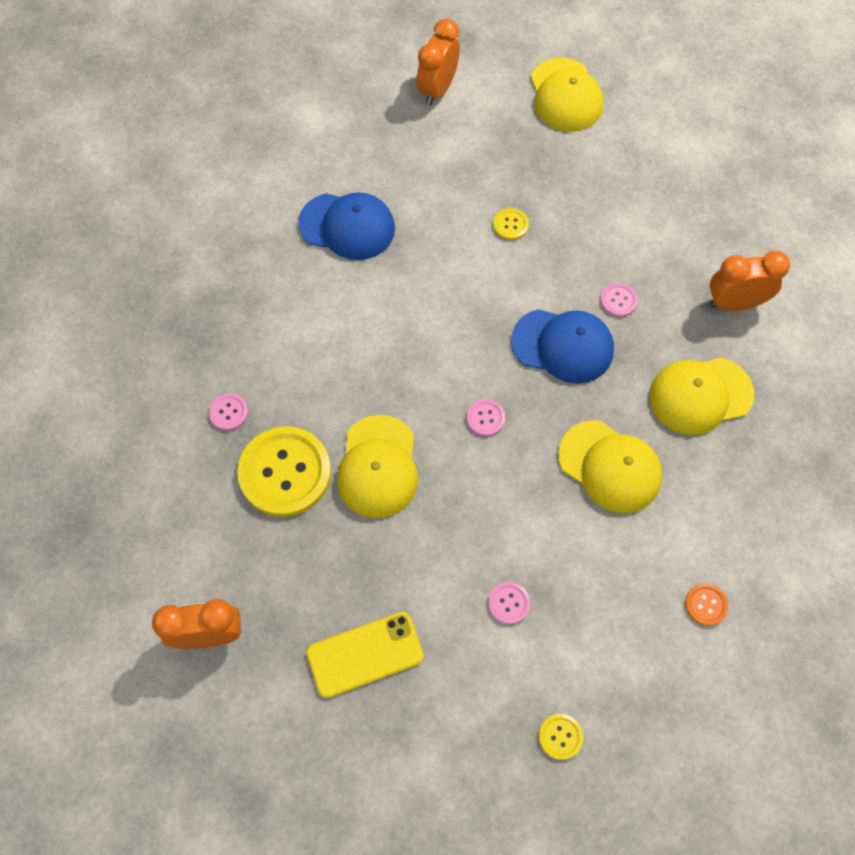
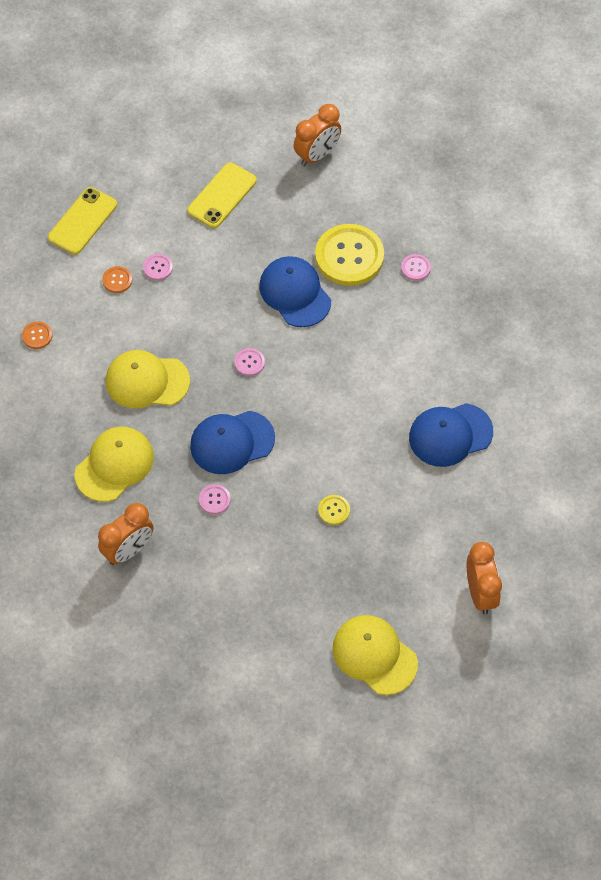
camera: 145 degrees right, 5 degrees down
(378, 467) = (295, 293): yellow cap -> blue cap
(560, 736) = (83, 221): yellow button -> yellow phone
(567, 618) = (117, 280): none -> orange button

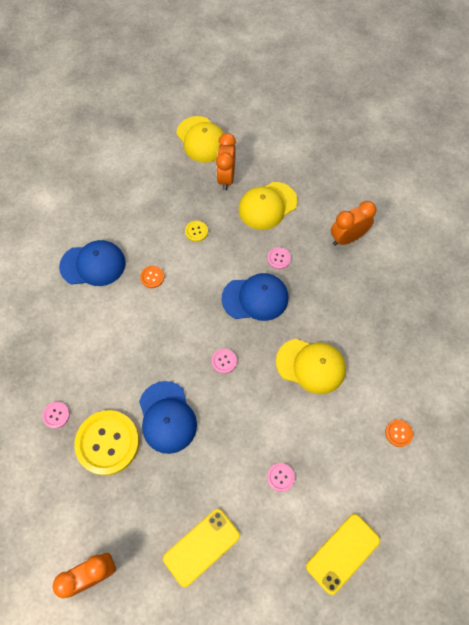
camera: 165 degrees left, 5 degrees up
(114, 465) = (348, 302): yellow cap -> yellow cap (267, 206)
(117, 280) = (320, 473): orange button -> orange button (152, 277)
(480, 593) = (121, 159): orange clock -> orange clock (226, 178)

